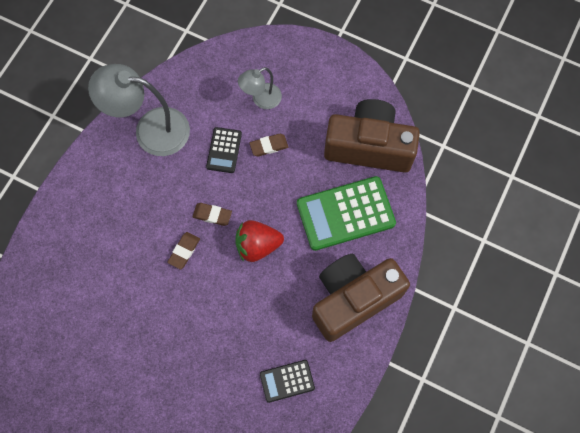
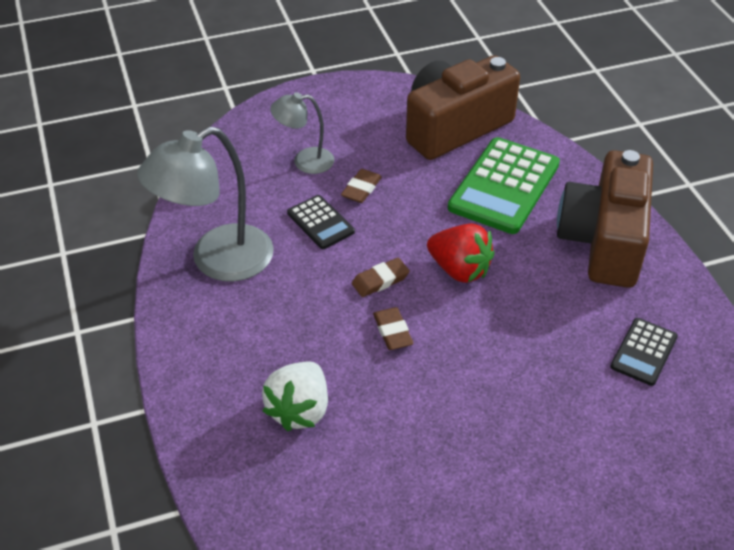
camera: 45 degrees left, 25 degrees down
(97, 254) = (299, 410): none -> white strawberry
(257, 245) = (459, 270): red strawberry -> red strawberry turned 90 degrees counterclockwise
(261, 99) = (305, 161): grey lamp -> grey lamp turned 75 degrees clockwise

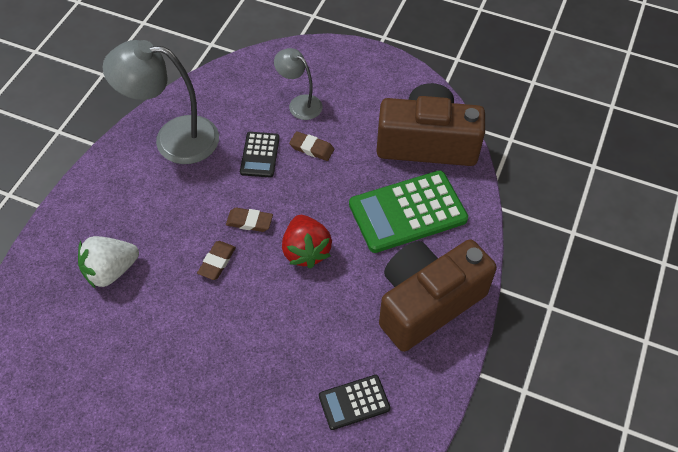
camera: 40 degrees right, 10 degrees up
(361, 189) = (311, 148): brown eraser -> brown eraser turned 45 degrees clockwise

